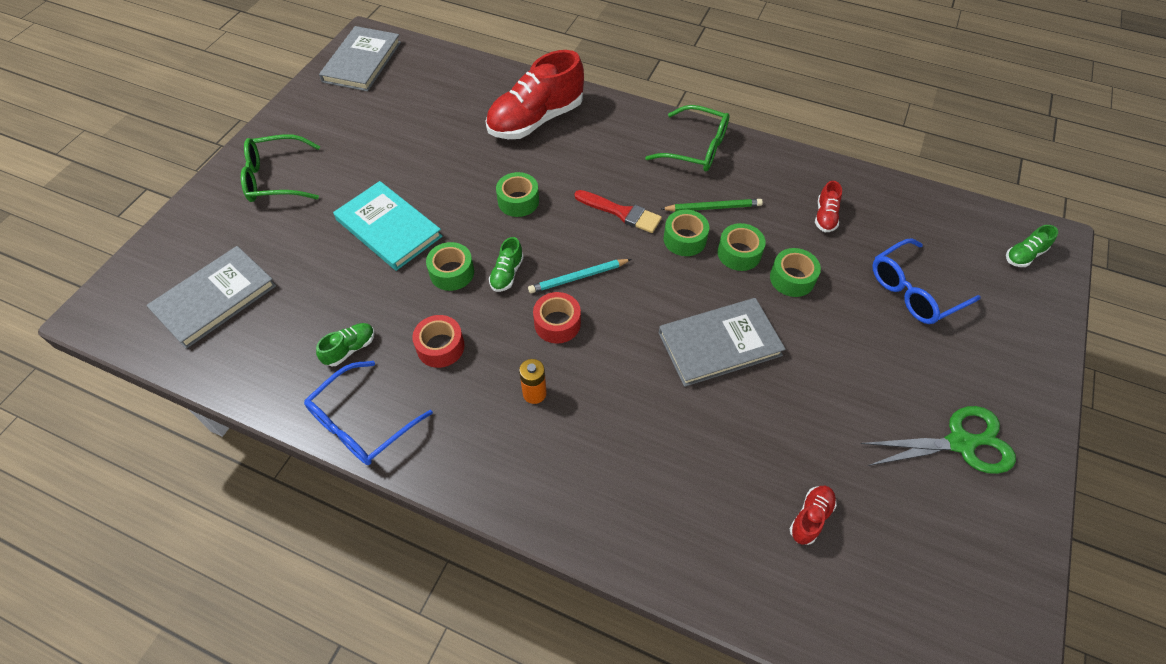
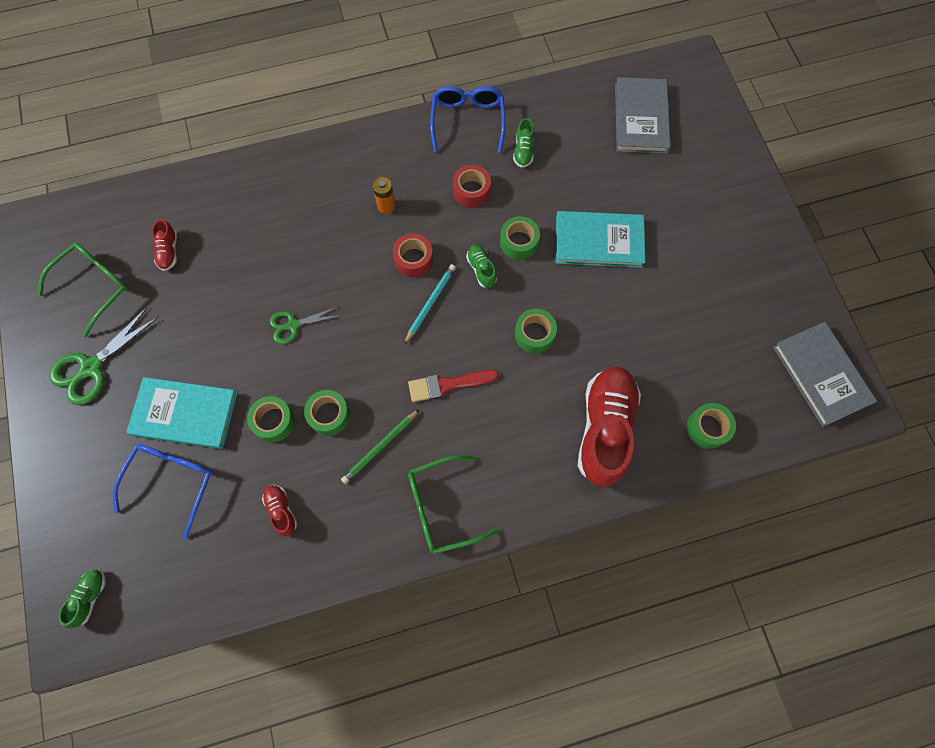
camera: 140 degrees right, 15 degrees up
(277, 178) = (724, 218): green glasses -> green glasses (94, 287)
(684, 239) = (380, 396): green tape -> green tape (707, 428)
(719, 344) = (293, 325): grey book -> green scissors
(875, 336) = (185, 414): none -> turquoise book

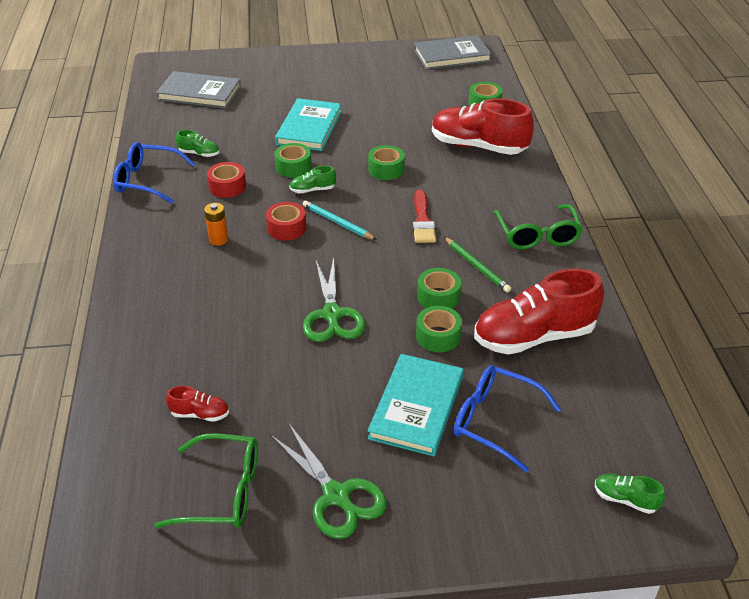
camera: 80 degrees left, 30 degrees down
(94, 287) = (222, 492): green glasses -> green glasses turned 135 degrees clockwise
(281, 510) = (534, 336): red shoe -> red shoe, size x2.32
(293, 325) = (332, 314): green scissors -> green scissors, size x1.62

